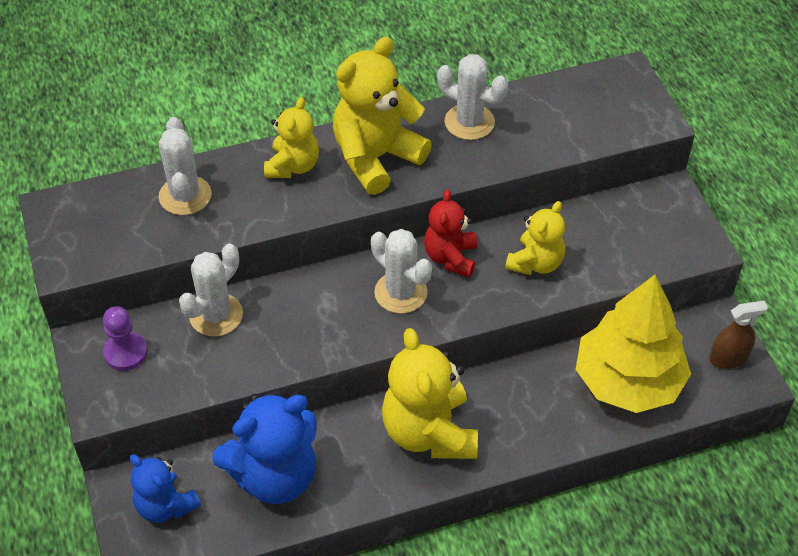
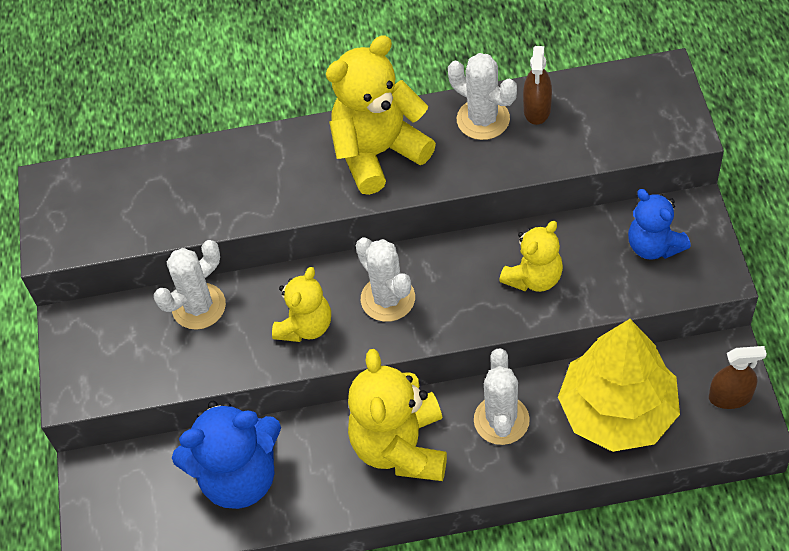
camera: 15 degrees right, 5 degrees up
(126, 352) = (105, 338): purple pawn -> none
(165, 505) = (129, 496): blue teddy bear -> blue teddy bear (653, 246)
(185, 196) = (179, 180): white cactus -> white cactus (501, 420)
(293, 166) = (292, 156): yellow teddy bear -> yellow teddy bear (305, 326)
(451, 257) = (446, 264): red teddy bear -> none
(518, 110) = (537, 109): none -> brown spray bottle

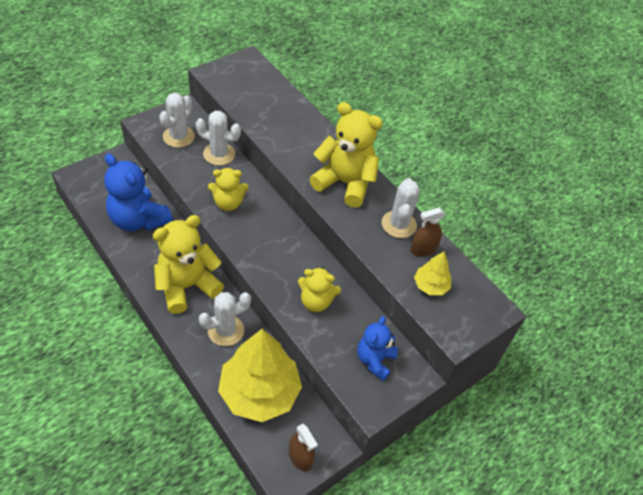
camera: 50 degrees right, 5 degrees down
(388, 298) = (265, 234): white cactus -> white cactus (178, 137)
(598, 126) = (430, 286): none -> yellow tree

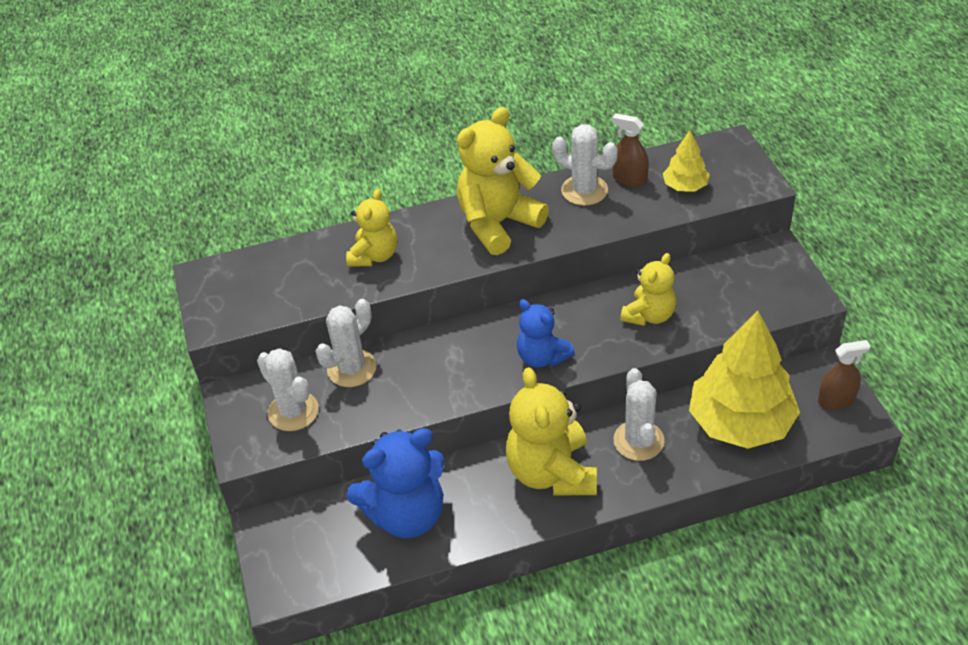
camera: 60 degrees left, 5 degrees down
(228, 203) = (452, 374): yellow teddy bear -> yellow teddy bear (374, 256)
(374, 360) = (748, 281): blue teddy bear -> blue teddy bear (542, 357)
(423, 249) = (629, 179): brown spray bottle -> brown spray bottle turned 120 degrees clockwise

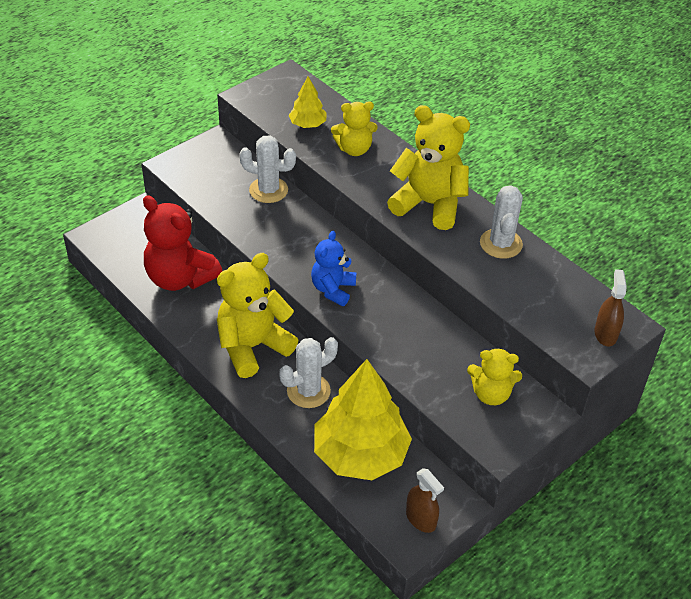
camera: 60 degrees right, 0 degrees up
(293, 411) = (216, 175): white cactus -> none
(406, 514) = (180, 278): blue teddy bear -> red teddy bear
(629, 179) = (534, 268): brown spray bottle -> brown spray bottle (605, 334)
(649, 315) = (414, 342): yellow teddy bear -> yellow teddy bear (491, 394)
(685, 186) = (548, 306): yellow tree -> yellow tree (308, 124)

